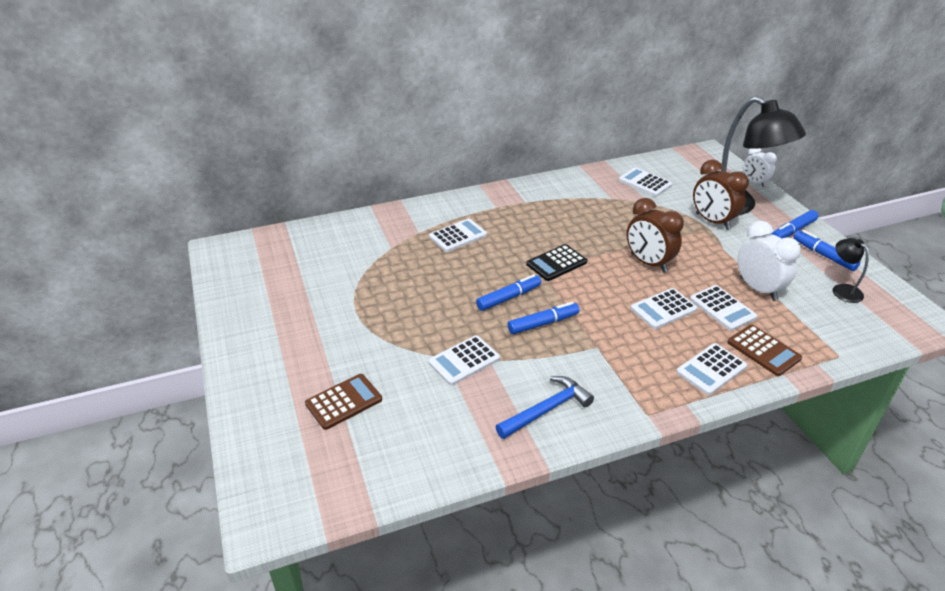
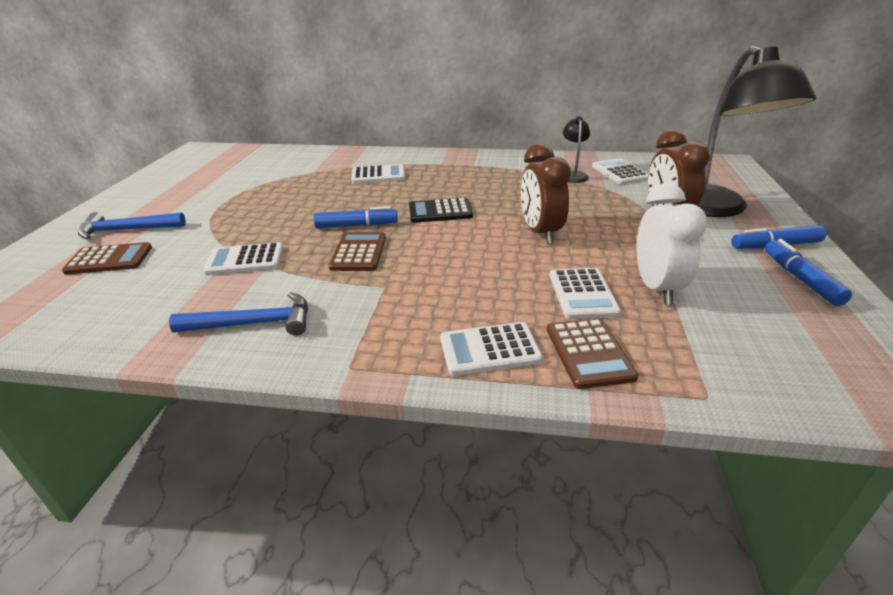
camera: 30 degrees right, 5 degrees down
(309, 368) = (127, 230): none -> blue hammer
(543, 323) = (358, 252): blue marker -> brown calculator
(663, 309) = (505, 275): white calculator -> none
(754, 182) = (765, 194): white clock -> none
(842, 290) = (795, 322): black lamp -> black lamp (573, 175)

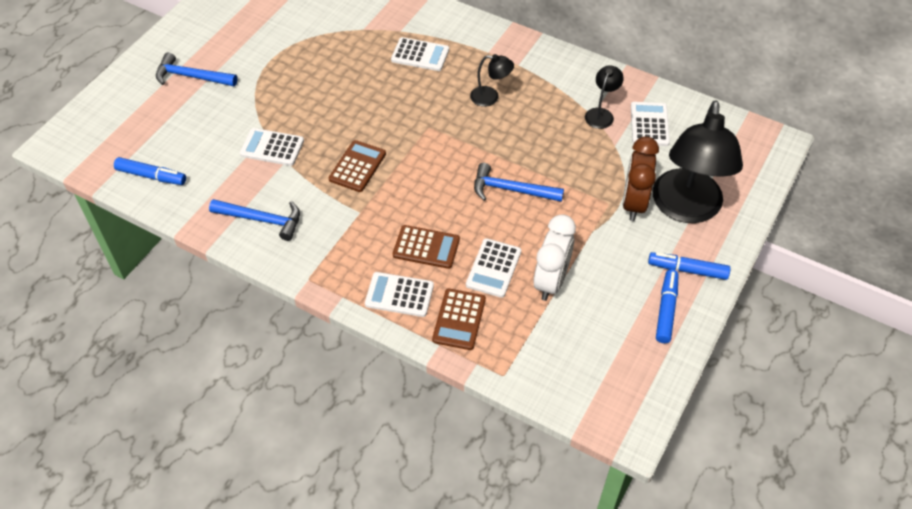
camera: 20 degrees right, 20 degrees up
(109, 259) = (176, 114): brown calculator -> brown calculator (426, 247)
(356, 225) = (369, 130): blue marker -> blue marker (151, 176)
(440, 211) = (446, 133): black calculator -> none
(465, 184) = (490, 97): none -> black lamp
(540, 233) = (511, 189): brown clock -> blue hammer

